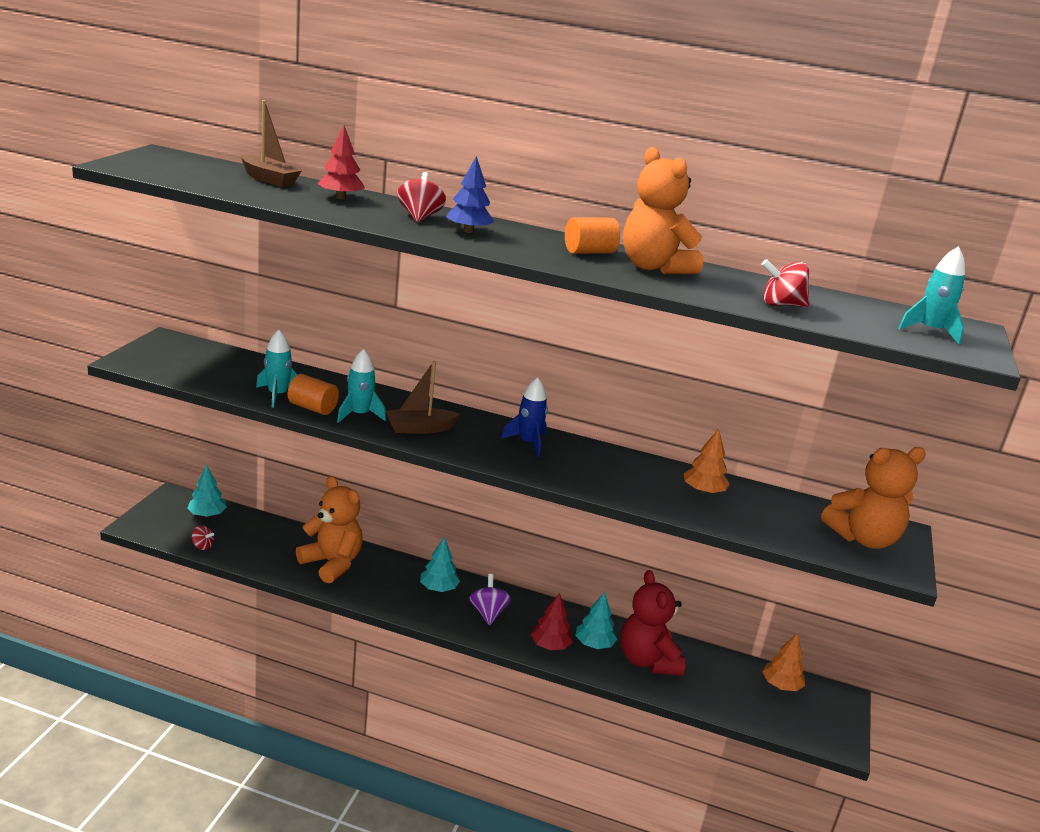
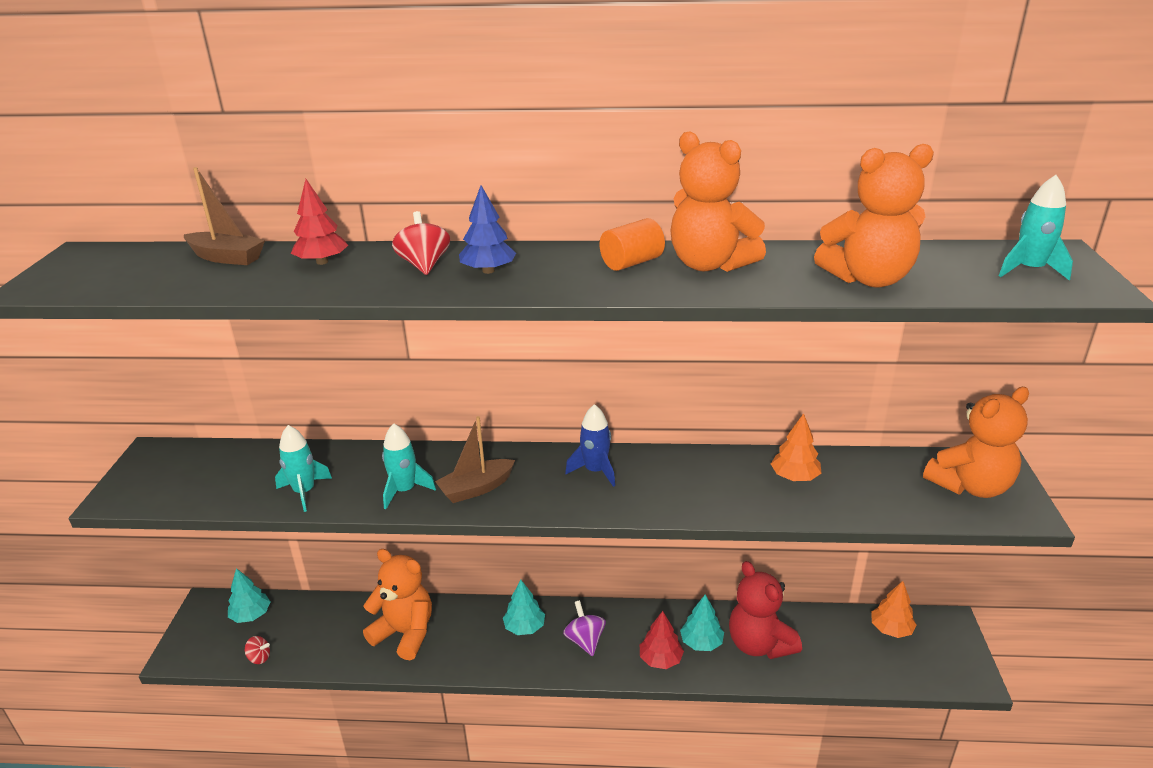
camera: 10 degrees left, 5 degrees up
(312, 408) = (350, 497): orange cylinder -> none
(781, 305) = (868, 279): red spinning top -> orange teddy bear

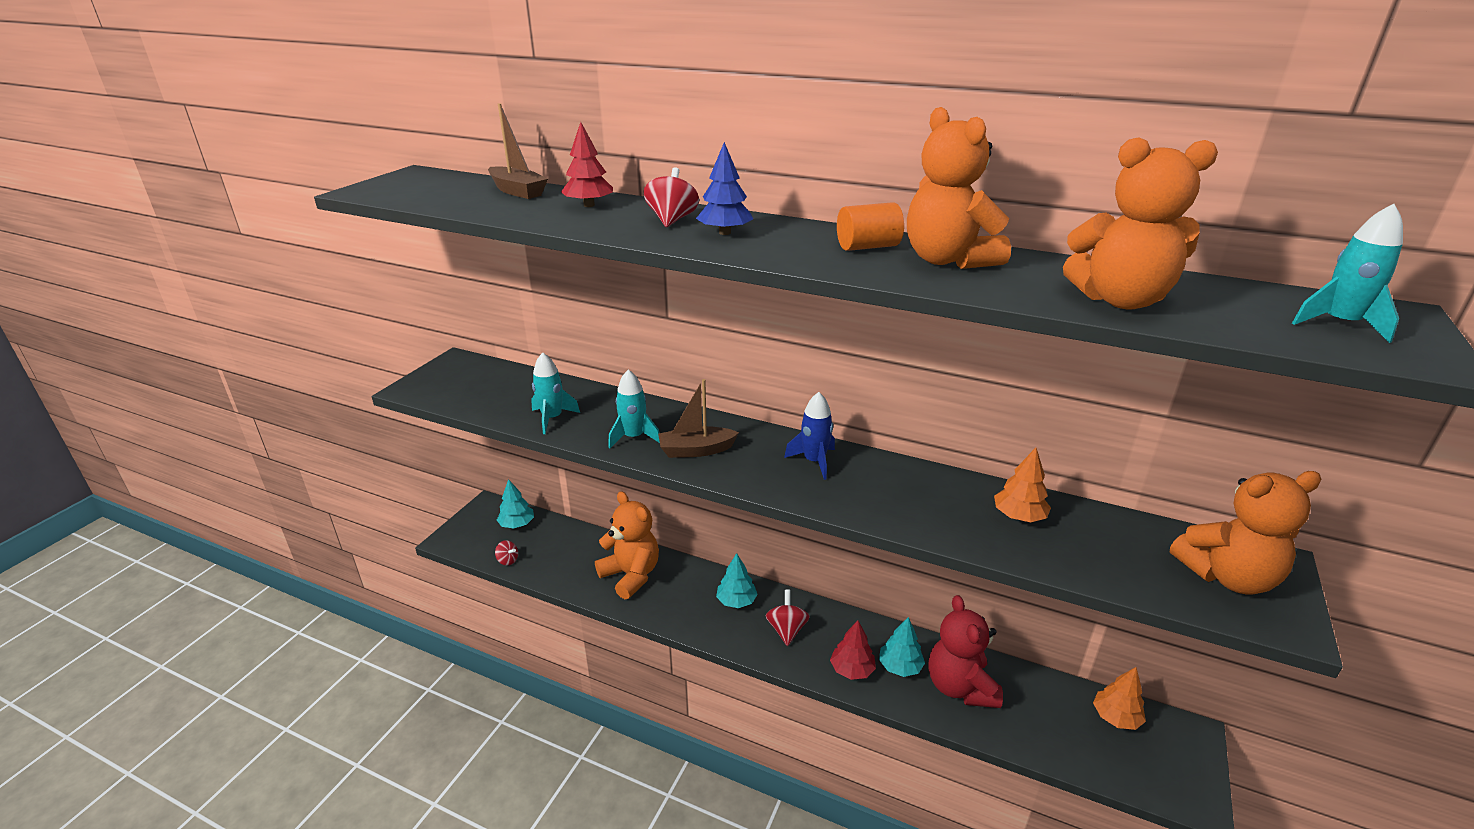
camera: 20 degrees right, 0 degrees up
(585, 640) = (786, 630): purple spinning top -> red spinning top

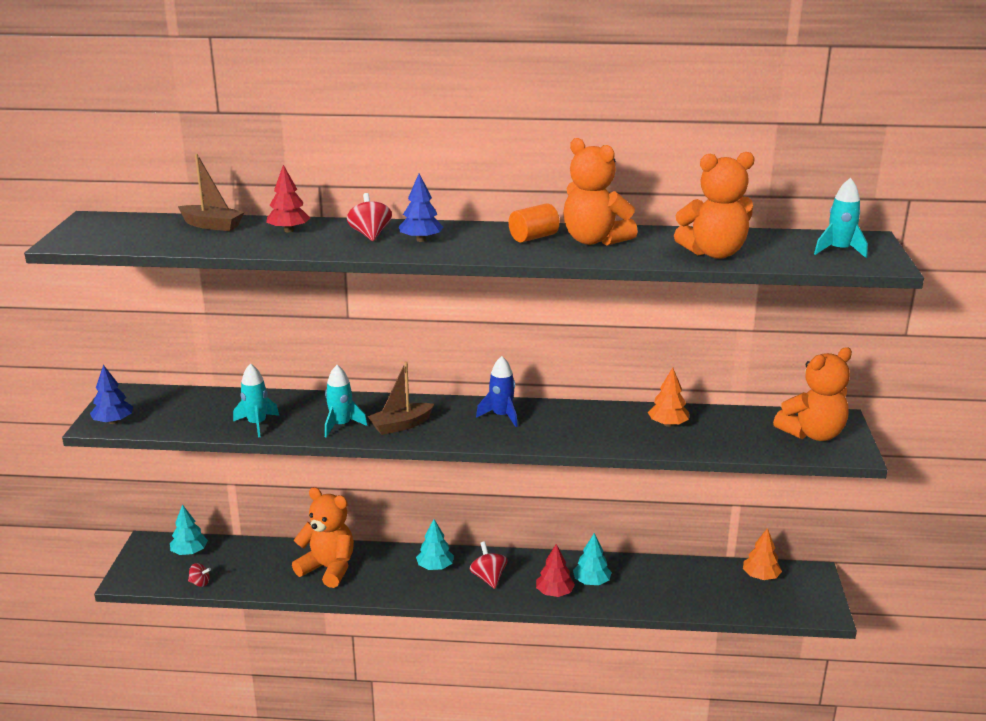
camera: 20 degrees left, 5 degrees down
(426, 389) = (113, 421): none -> blue tree
(960, 687) = (642, 584): red teddy bear -> none

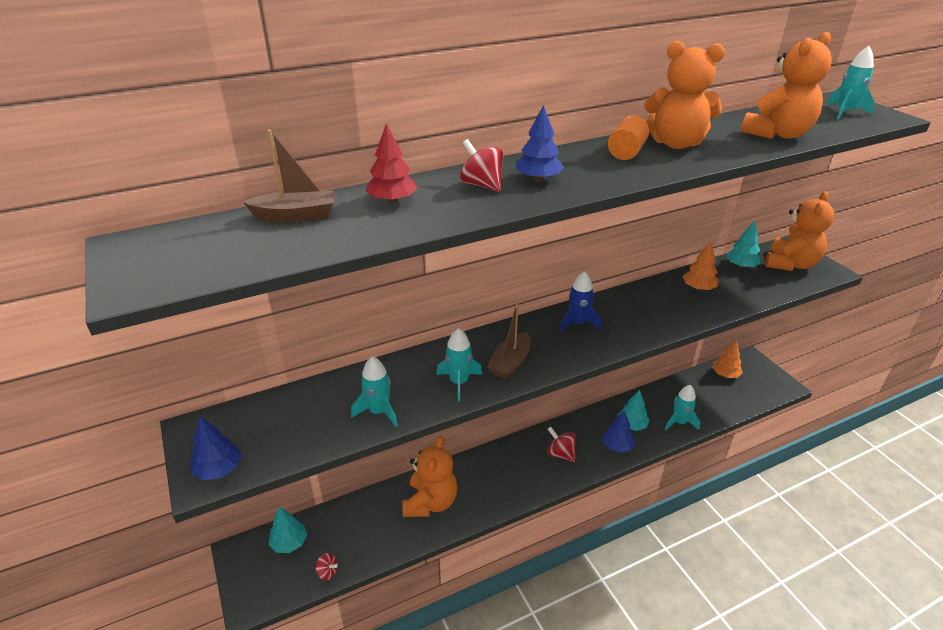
camera: 30 degrees left, 10 degrees up
(200, 583) = (327, 572): red spinning top -> red spinning top turned 45 degrees clockwise
(328, 569) = (430, 502): orange teddy bear -> orange teddy bear turned 105 degrees clockwise
(435, 567) = (513, 461): turquoise tree -> turquoise tree (741, 266)
(554, 593) = (617, 446): red tree -> blue tree
(649, 598) = (679, 422): none -> turquoise rocket

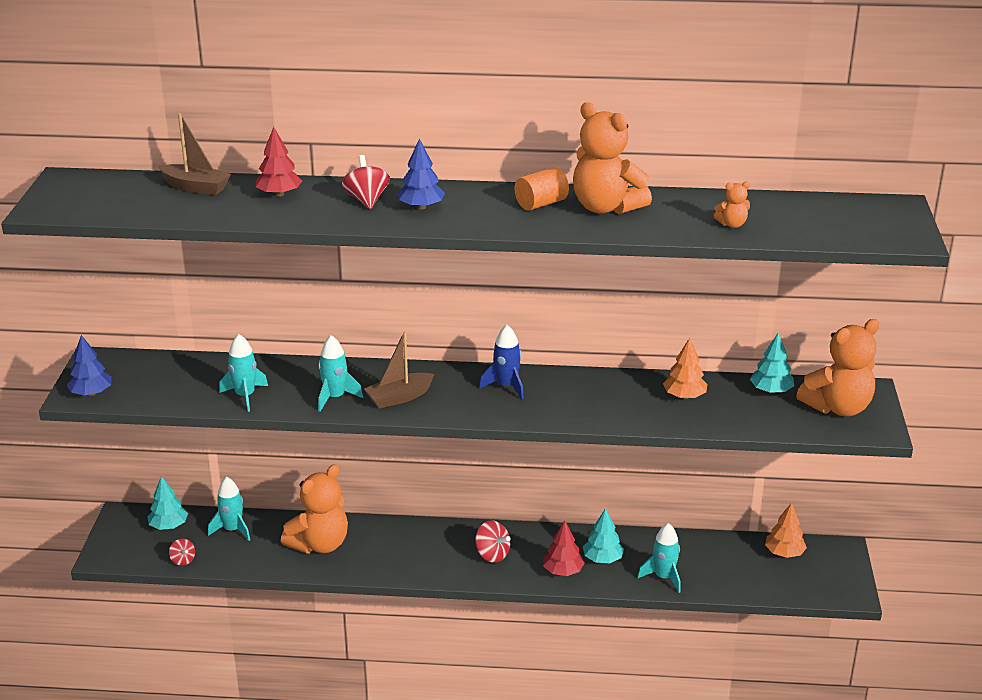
camera: 30 degrees right, 5 degrees down
(560, 454) = (492, 554): red spinning top -> red spinning top turned 150 degrees clockwise
(617, 446) = (562, 571): blue tree -> red tree
(777, 134) = (732, 224): orange teddy bear -> orange teddy bear, size x0.44
(845, 112) = (865, 221): turquoise rocket -> turquoise rocket (233, 530)

